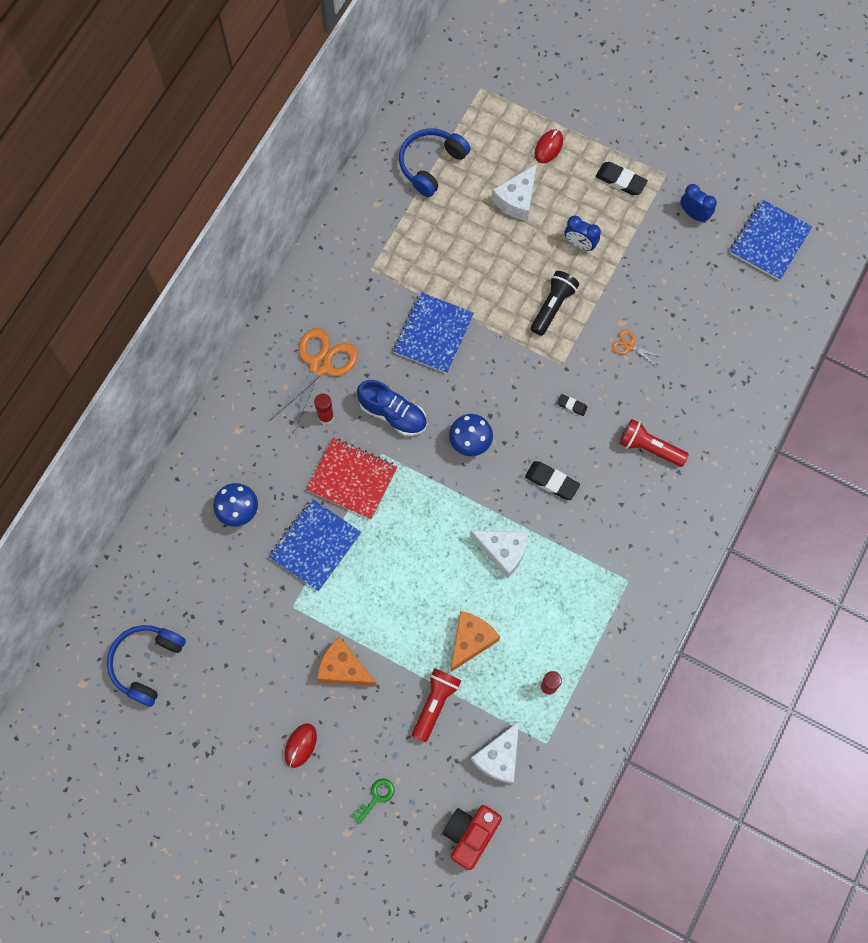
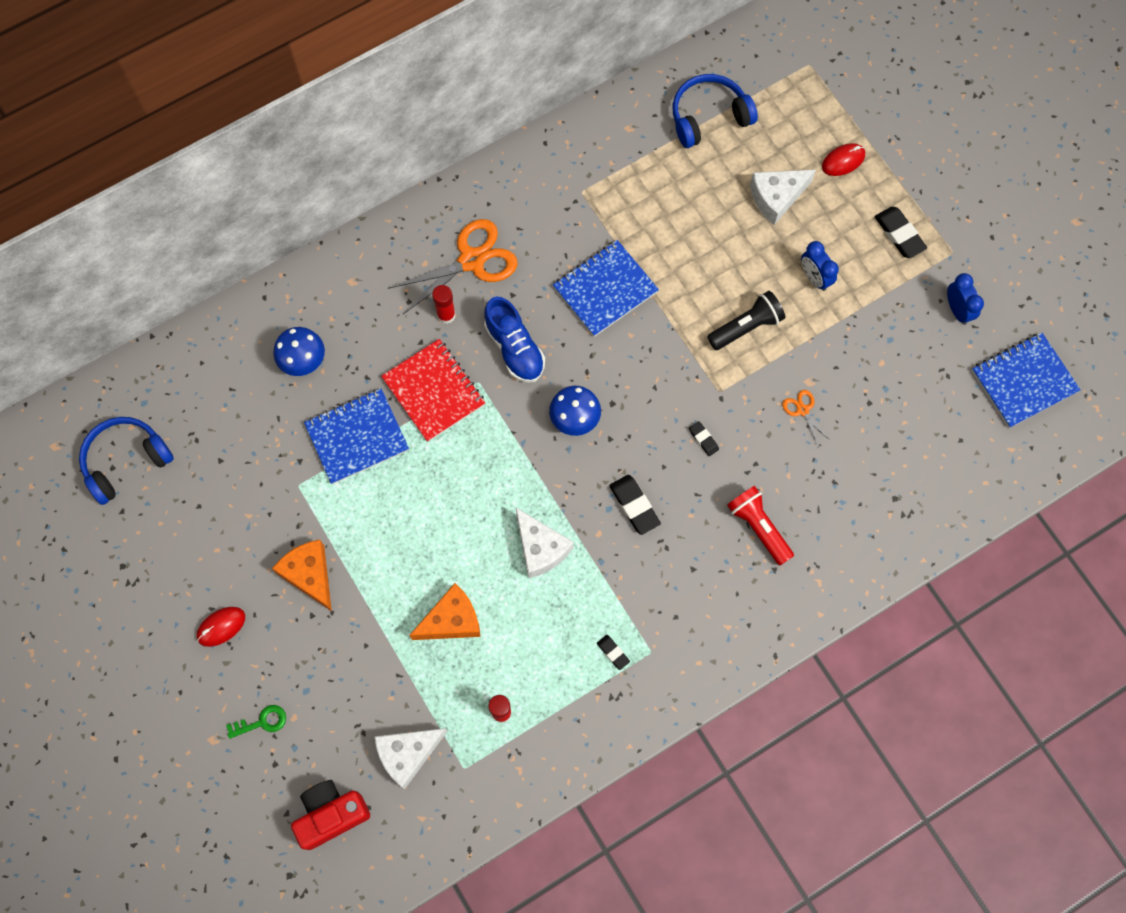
camera: 30 degrees right, 0 degrees up
(435, 704) = (377, 663): red flashlight -> none
(601, 597) = (613, 652): none -> black eraser

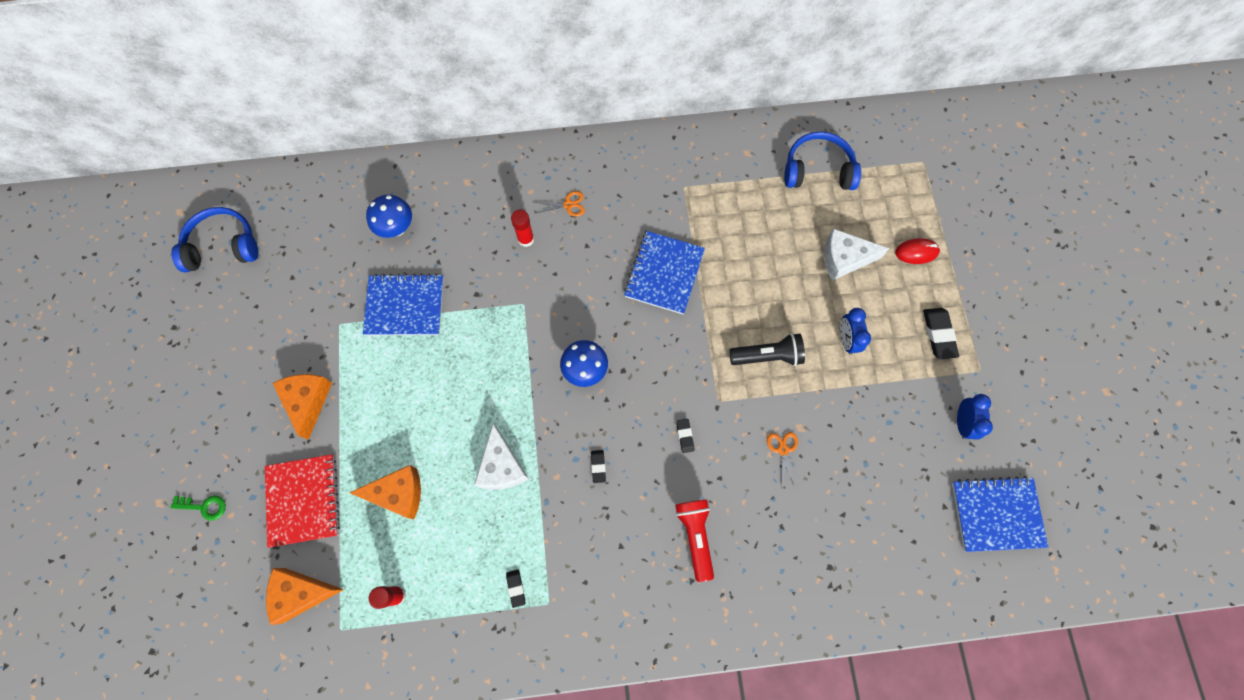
camera: 25 degrees right, 0 degrees up
(221, 627) = (218, 411): red mouse -> none
(331, 814) = (213, 615): red camera -> none
(408, 754) = (302, 593): white cheese -> orange cheese
(434, 391) = (484, 296): red notebook -> red notebook (303, 500)
(471, 260) = (568, 205): orange scissors -> orange scissors, size x0.45
(514, 348) = (566, 290): blue shoe -> none
(605, 289) = (664, 273): blue notebook -> blue notebook turned 60 degrees counterclockwise
(634, 506) = (598, 466): black eraser -> black eraser, size x0.57

